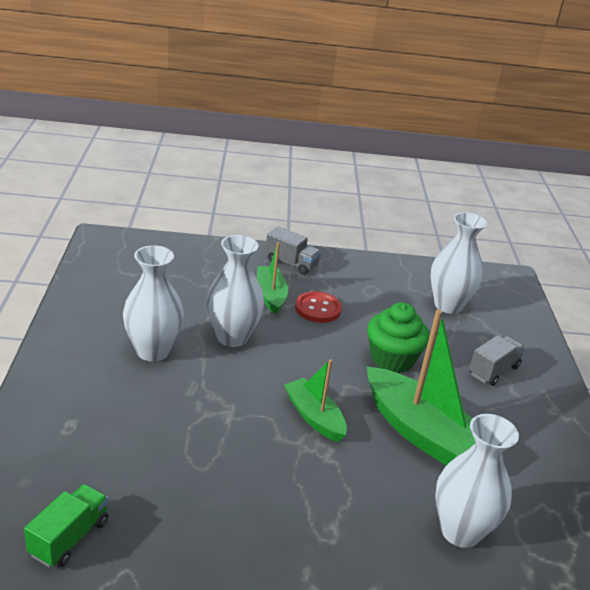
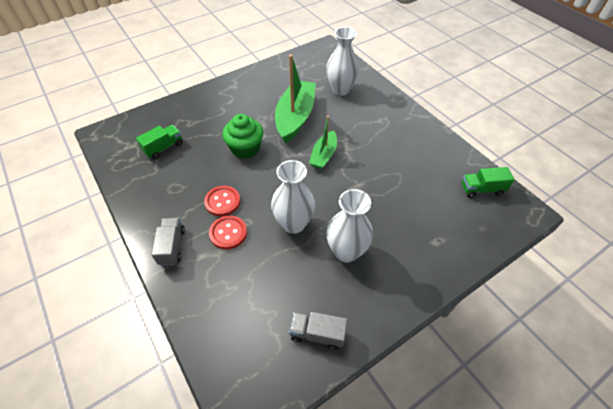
camera: 120 degrees left, 20 degrees up
(270, 295) = (228, 233): green boat -> red button
(448, 305) = (163, 148): white vase -> green truck
(493, 371) = (219, 111): grey truck -> grey truck (317, 334)

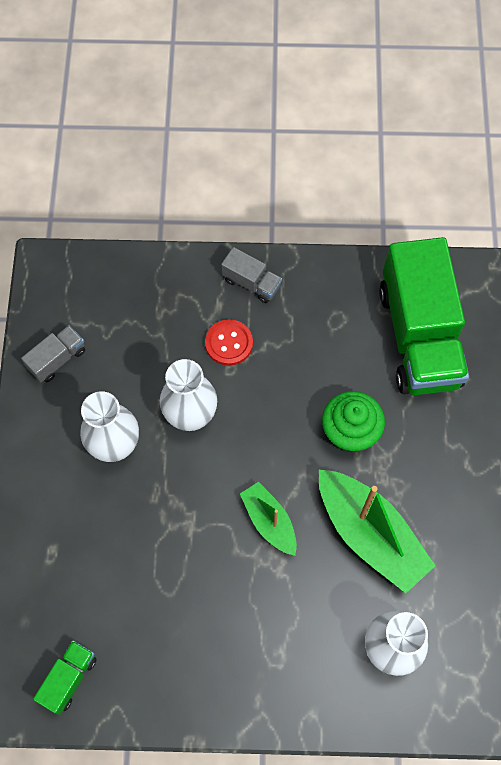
camera: 125 degrees right, 15 degrees up
(163, 148) = (418, 336): green truck -> green truck, size x2.37
(222, 201) = (278, 359): red button -> none

